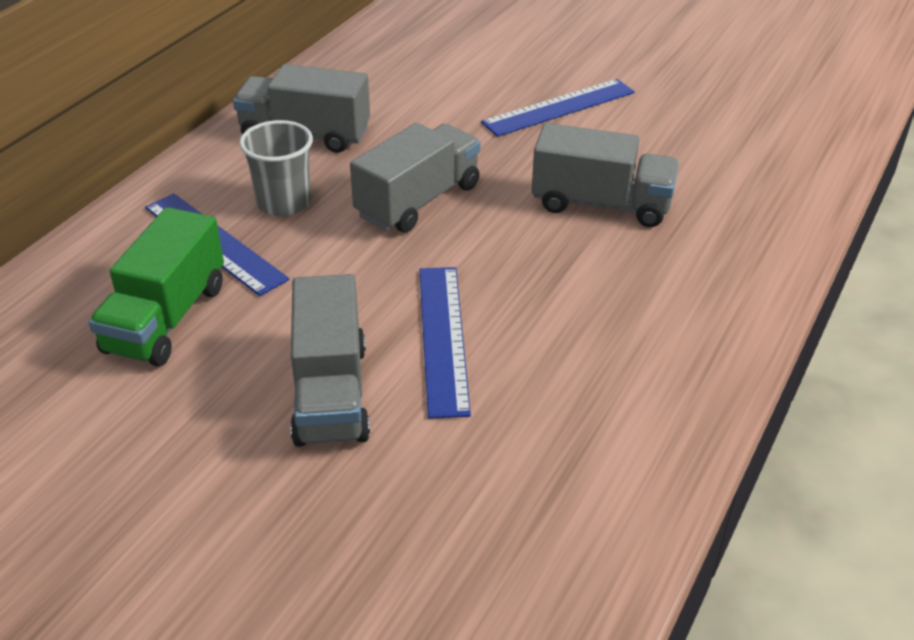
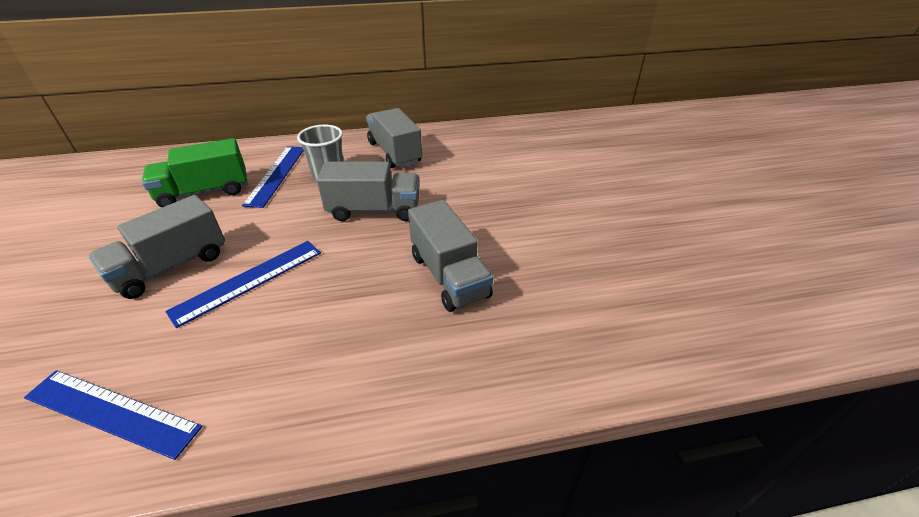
camera: 50 degrees right, 0 degrees up
(559, 107) = (533, 210): blue ruler -> blue ruler (111, 412)

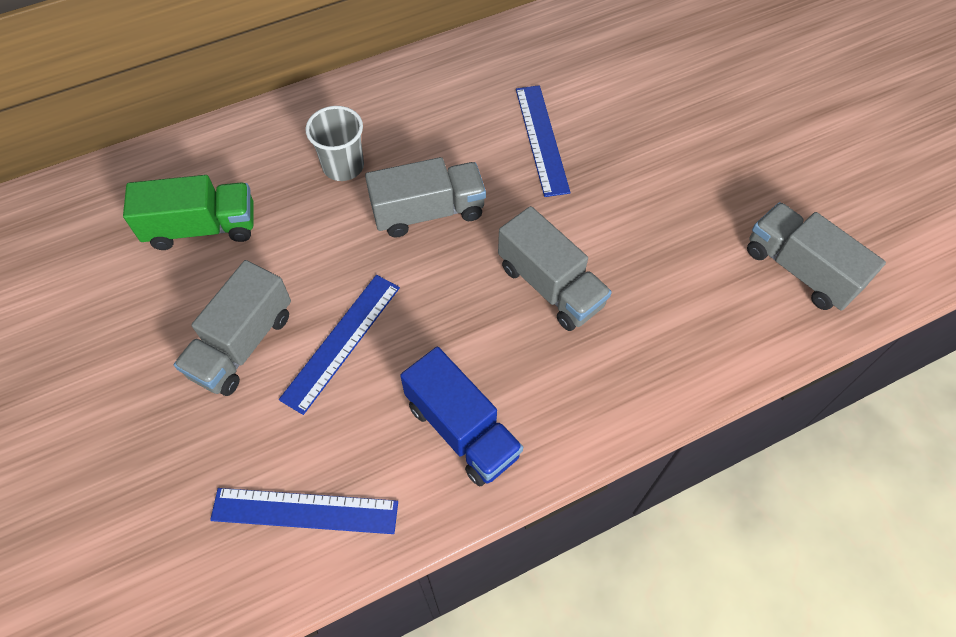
camera: 15 degrees left, 20 degrees up
(204, 192) = (202, 228): green truck -> green truck turned 150 degrees counterclockwise
(276, 175) = (276, 179): blue ruler -> blue ruler (542, 139)
(306, 374) = (462, 429): none -> blue truck
(394, 153) = (407, 108): grey truck -> grey truck (799, 270)

